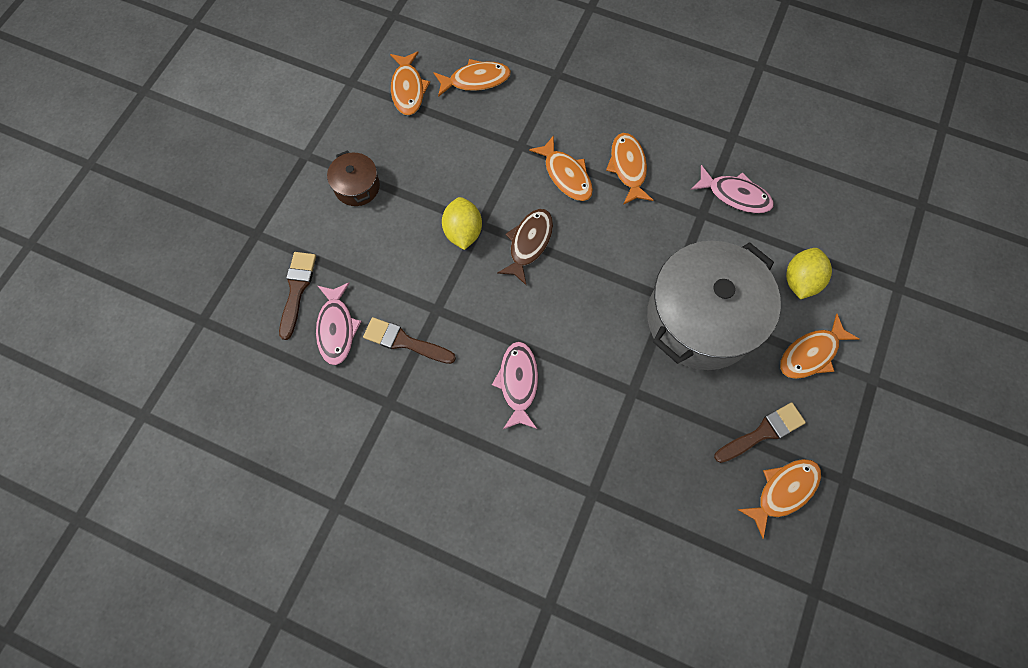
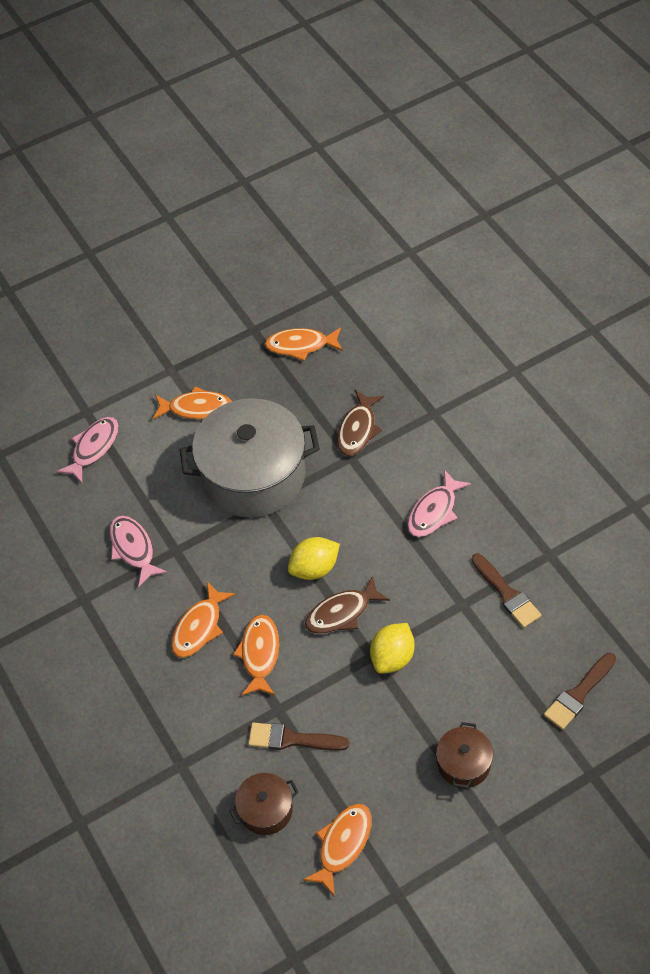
camera: 140 degrees left, 15 degrees down
(336, 328) = (560, 638): pink fish -> pink fish (93, 448)
(476, 80) = (266, 810): orange fish -> brown pot
(649, 426) = (358, 430): none -> brown fish
(762, 432) = (281, 383): brown brush -> brown brush (292, 739)
(800, 281) = (152, 457): yellow lemon -> yellow lemon (314, 568)

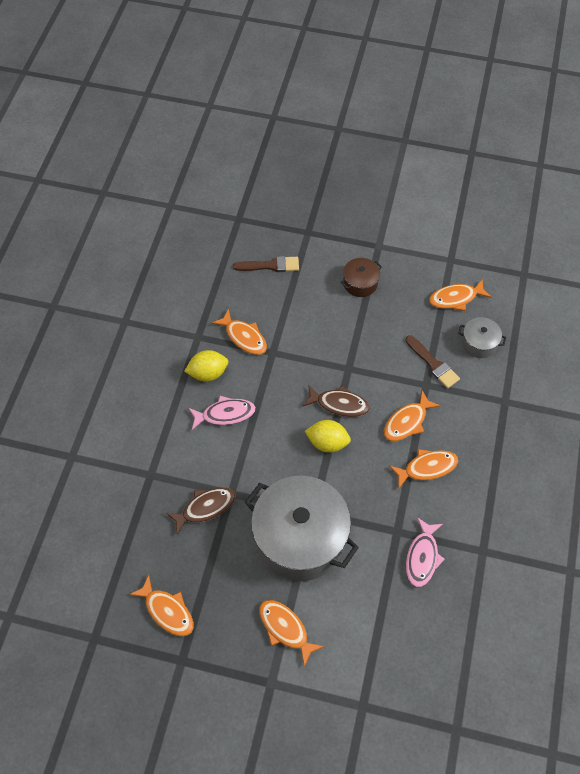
camera: 140 degrees left, 5 degrees up
(93, 448) = (383, 666): pink fish -> none
(266, 810) = (479, 343): brown pot -> grey pot
(392, 657) = (339, 358): yellow lemon -> yellow lemon (208, 373)
(507, 594) = (244, 337): brown brush -> orange fish

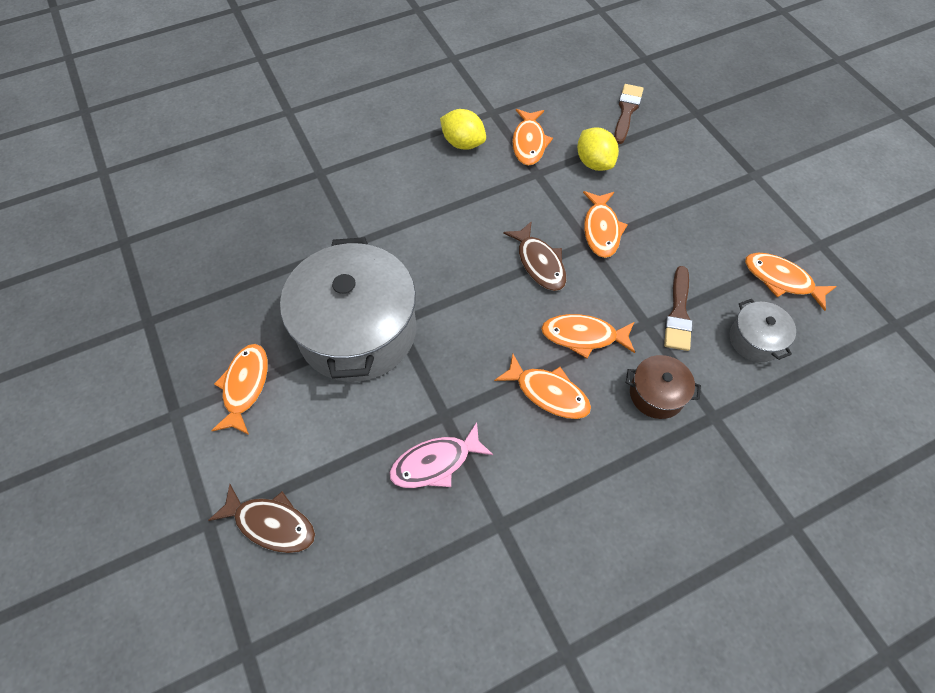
camera: 50 degrees right, 0 degrees up
(167, 611) = (191, 276): orange fish -> orange fish (601, 230)
(205, 508) = (322, 233): brown fish -> brown fish (271, 524)
(225, 414) = (434, 183): pink fish -> none
(270, 265) = (626, 111): brown brush -> brown brush turned 120 degrees counterclockwise
(327, 443) = (486, 282): yellow lemon -> yellow lemon (594, 163)
(360, 283) = (694, 188): brown pot -> brown pot (656, 394)

